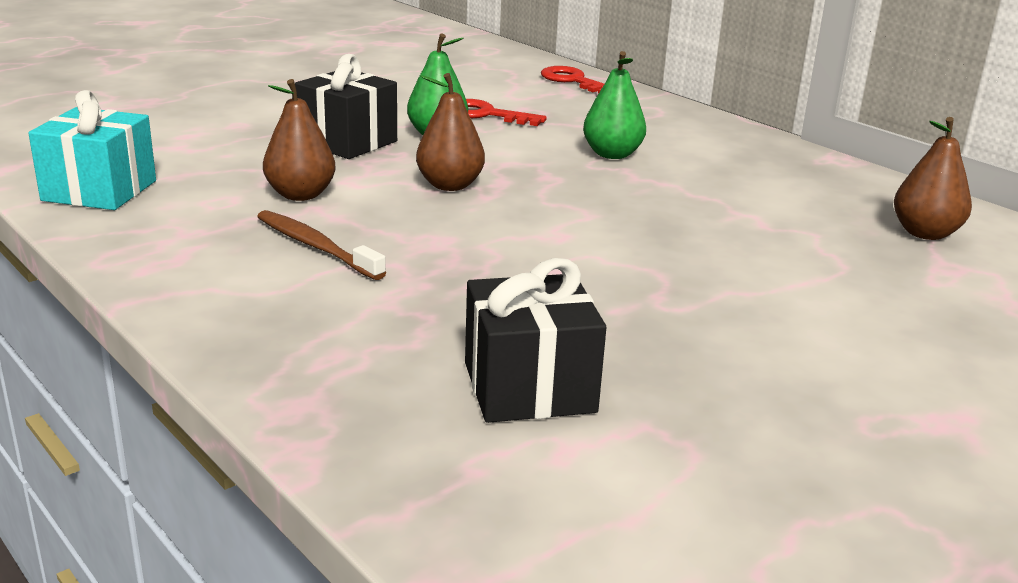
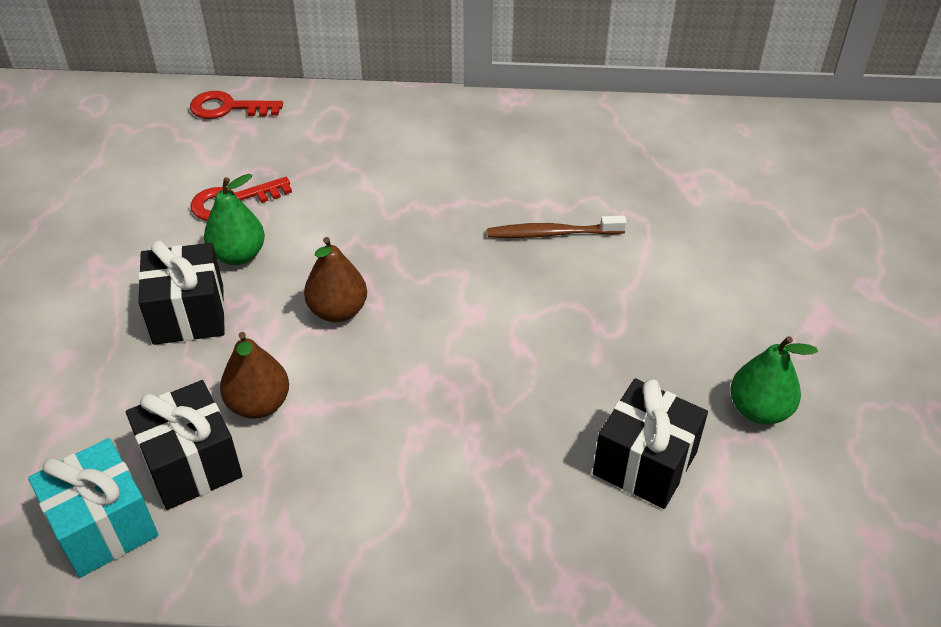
camera: 45 degrees left, 20 degrees up
(202, 195) = (192, 464): none -> black gift
(316, 247) = (359, 449): brown toothbrush -> brown toothbrush (552, 233)
(612, 154) = (384, 192): green pear -> green pear (759, 410)
(925, 233) = (642, 153): brown pear -> none

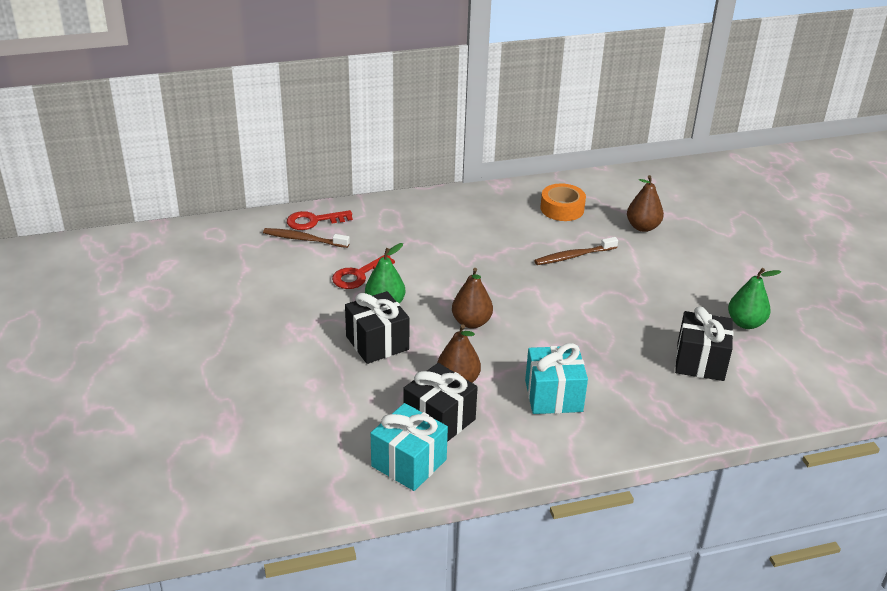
camera: 20 degrees left, 10 degrees down
(198, 133) = (304, 239): none -> brown toothbrush
(380, 466) = (553, 396): none -> turquoise gift
(580, 152) = (562, 209): none -> orange tape
(685, 206) = (642, 227): none -> brown pear

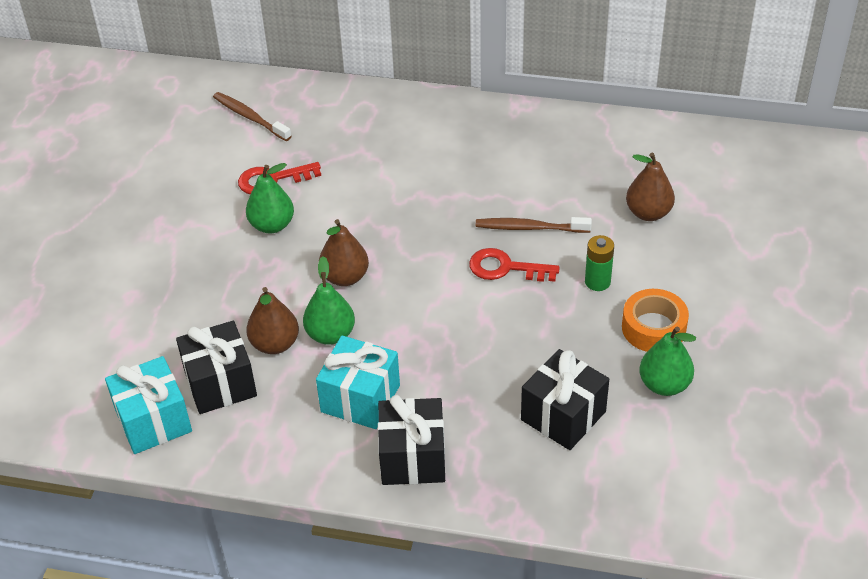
camera: 30 degrees right, 10 degrees up
(314, 221) = (277, 96): red key -> red key (505, 268)
(377, 343) = (228, 270): black gift -> black gift (413, 457)
(494, 362) = (330, 334): none -> green pear
(562, 209) = (569, 159): orange tape -> orange tape (653, 328)
(648, 276) = (597, 282): none -> green battery

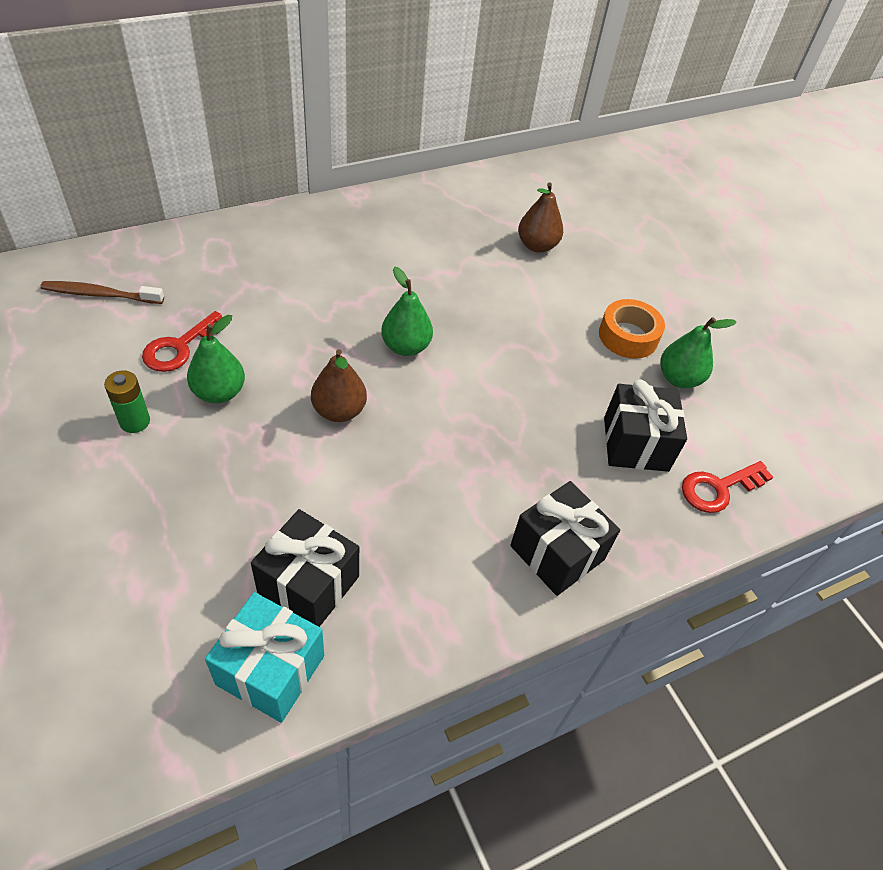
camera: 45 degrees left, 5 degrees up
(275, 344) = (329, 512): brown pear -> none
(330, 334) = (375, 473): green pear -> green pear (406, 346)
(360, 398) = (460, 522): turquoise gift -> none
(505, 268) = (472, 338): red key -> red key (718, 488)
(530, 228) = (459, 295): brown toothbrush -> none
(597, 282) = (553, 317): green battery -> green battery (135, 421)

